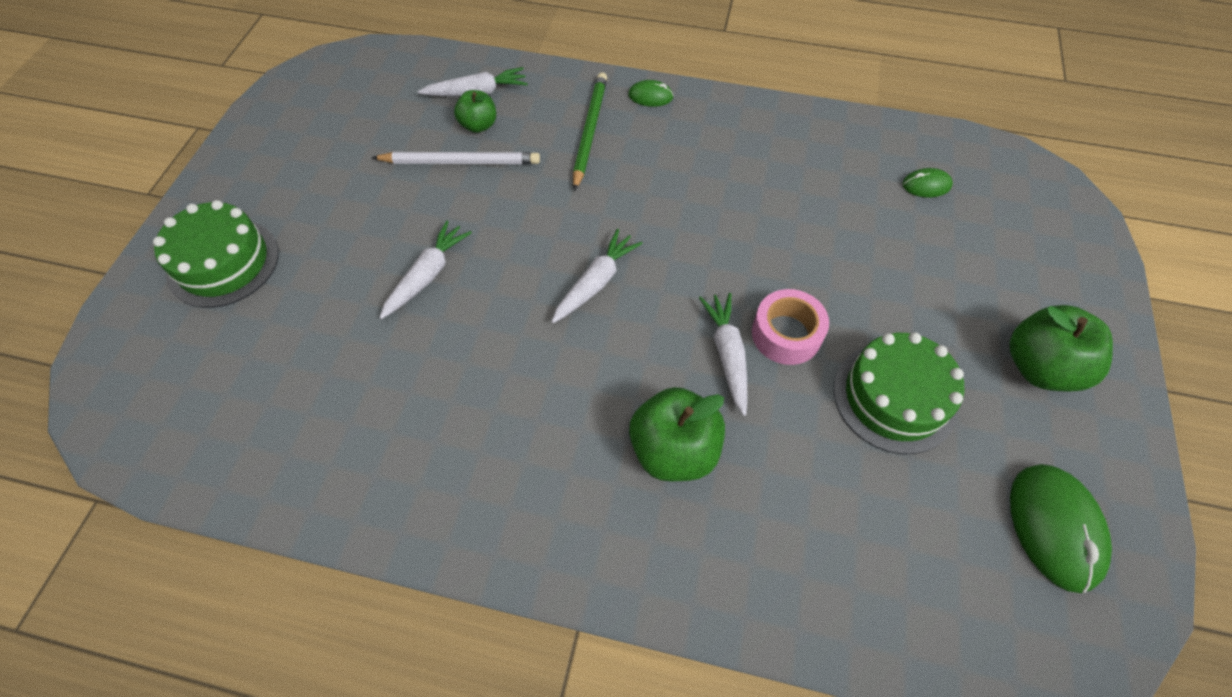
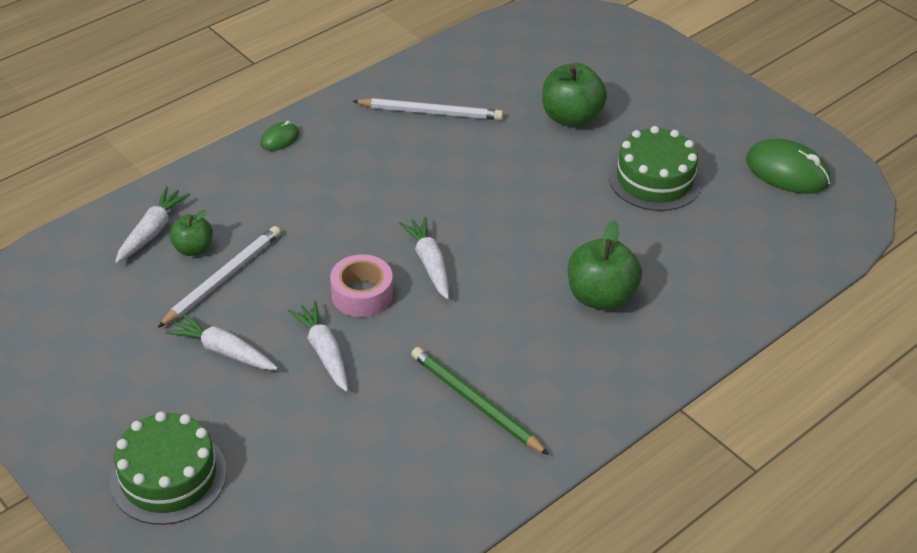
camera: 55 degrees left, 15 degrees down
(589, 131) = (277, 190): green pencil -> green pencil (475, 403)
(727, 355) = (554, 232): white carrot -> white carrot (223, 351)
(786, 334) = (565, 197): pink tape -> pink tape (362, 294)
(789, 166) = (430, 112): none -> white pencil
(926, 185) = (516, 64): green mouse -> none
(1039, 367) = (691, 109): green apple -> green apple (571, 117)

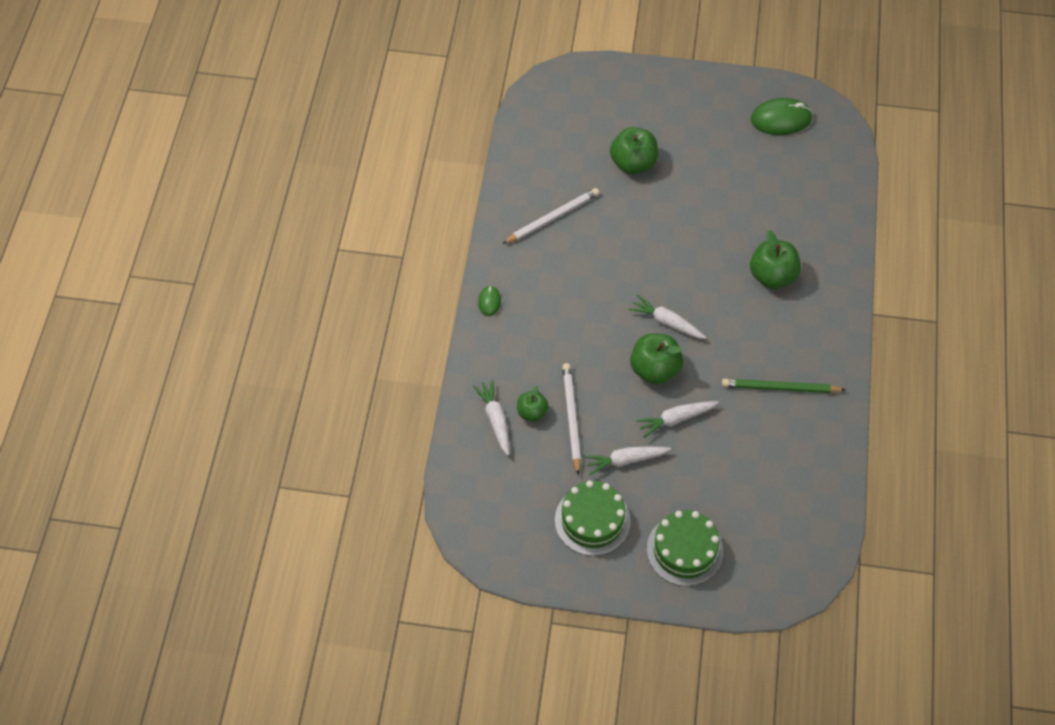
camera: 40 degrees left, 15 degrees up
(323, 352) = (675, 419): white carrot -> white carrot turned 45 degrees counterclockwise
(362, 294) = (654, 369): pink tape -> green apple
(655, 179) = (721, 175): green cake -> green cake (592, 520)

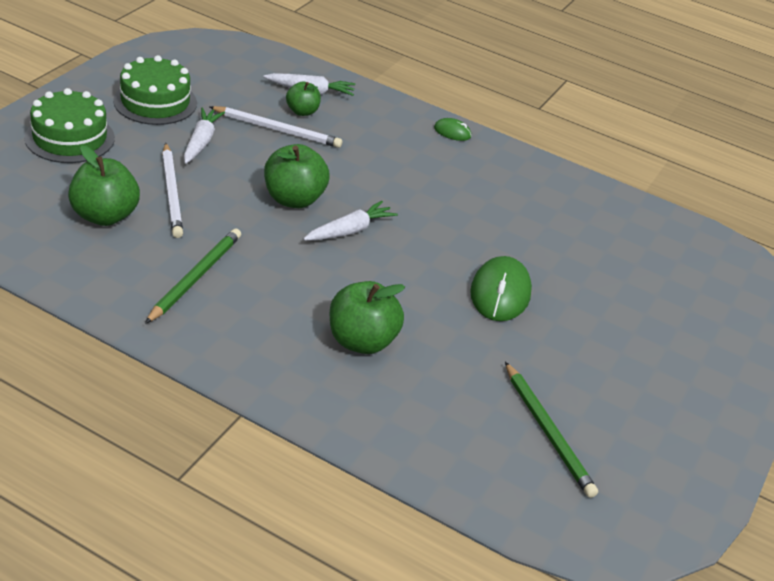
camera: 105 degrees right, 20 degrees down
(552, 217) = (545, 207): white pencil -> white pencil (172, 193)
(633, 163) = (604, 295): green apple -> green apple (104, 216)
(675, 419) = (220, 189): white carrot -> none
(780, 165) = (548, 432): none -> green pencil
(781, 119) = (638, 473): green mouse -> green mouse (500, 293)

